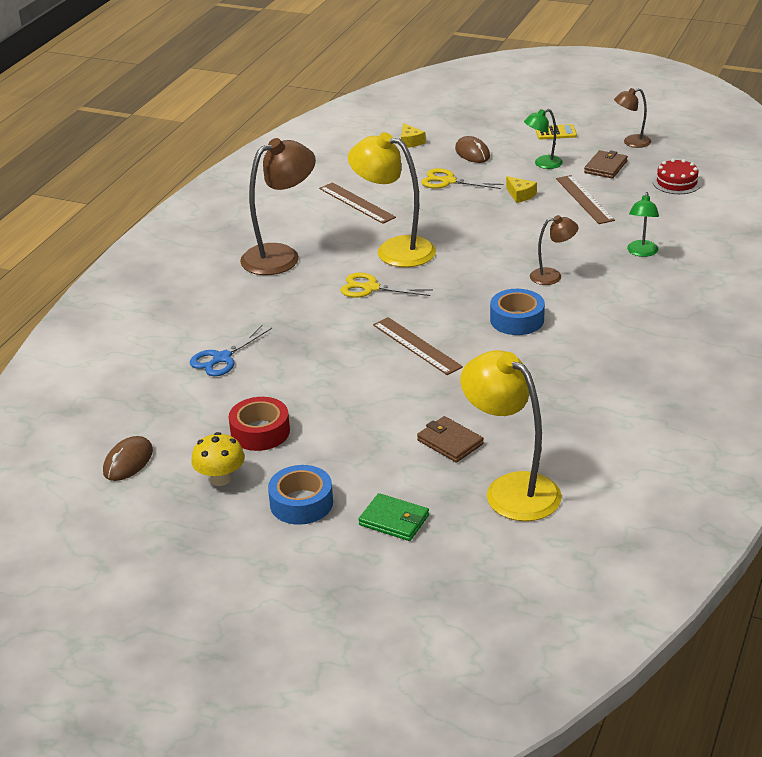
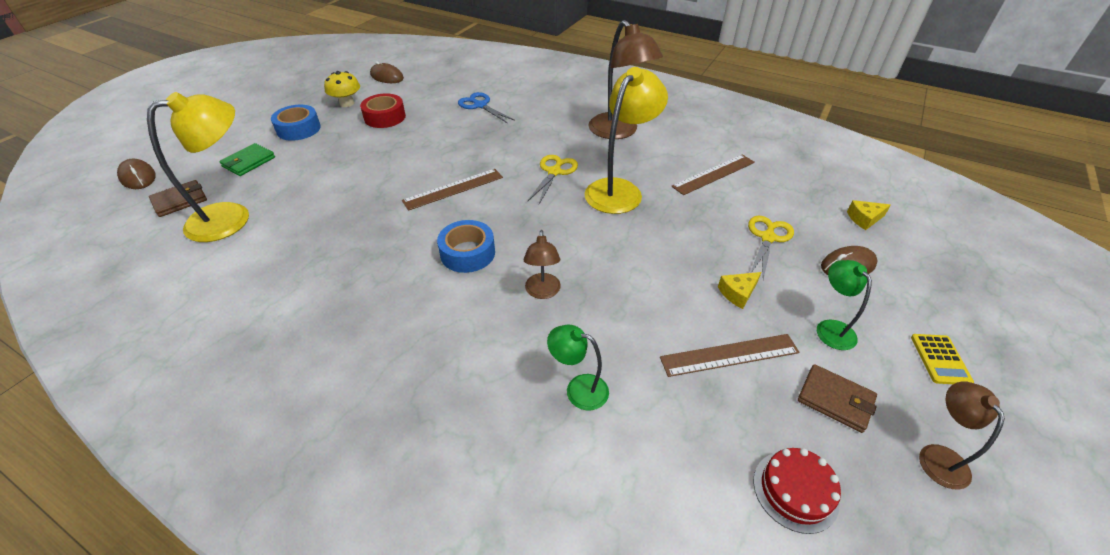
camera: 95 degrees right, 10 degrees up
(450, 442) = (312, 194): brown wallet -> brown wallet (180, 201)
(451, 615) = (138, 177): none -> brown mouse

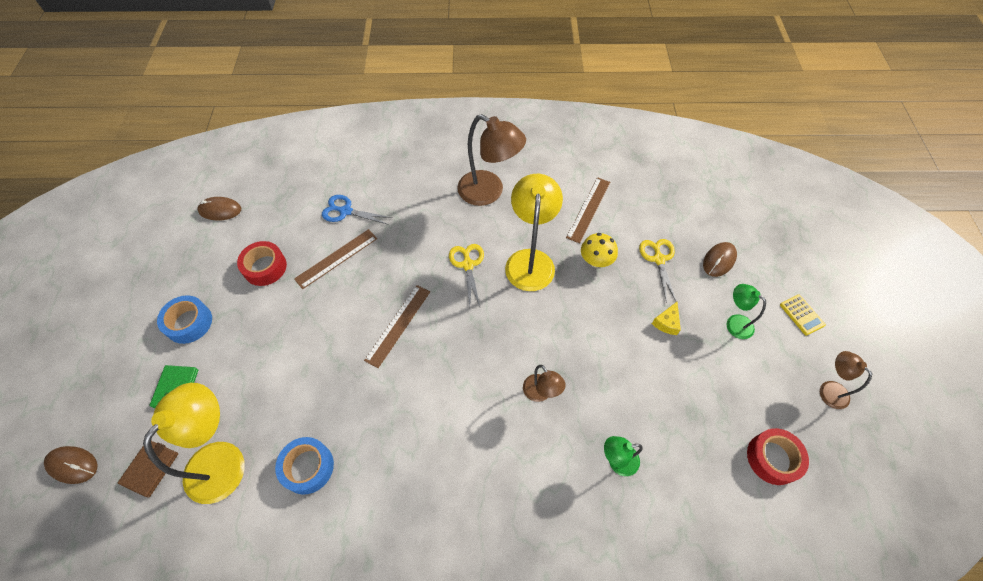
camera: 30 degrees left, 15 degrees up
(347, 103) = (209, 266): yellow mushroom -> yellow mushroom (596, 261)
(467, 253) = (460, 386): blue tape -> blue tape (307, 467)
(729, 355) = (689, 379): brown ruler -> brown ruler (336, 258)
(795, 491) = (773, 458): red cake -> red tape
(835, 400) = (762, 380): brown wallet -> none
(864, 219) = (709, 209): yellow cheese -> none

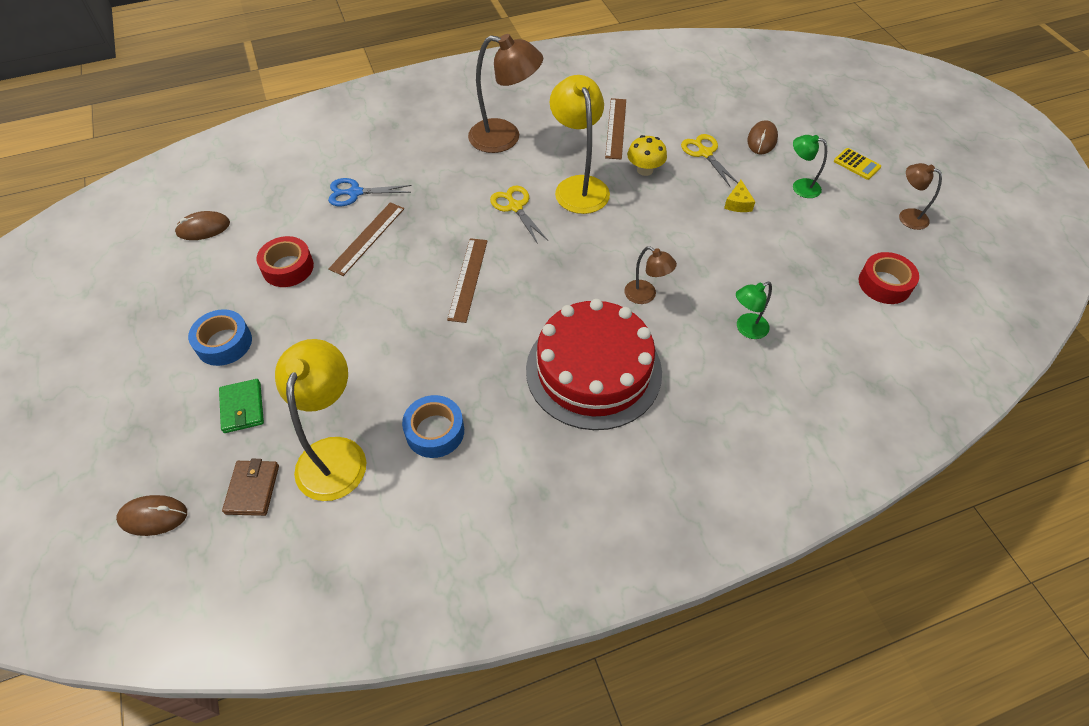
camera: 20 degrees left, 5 degrees down
(462, 455) = (593, 370): none -> red cake

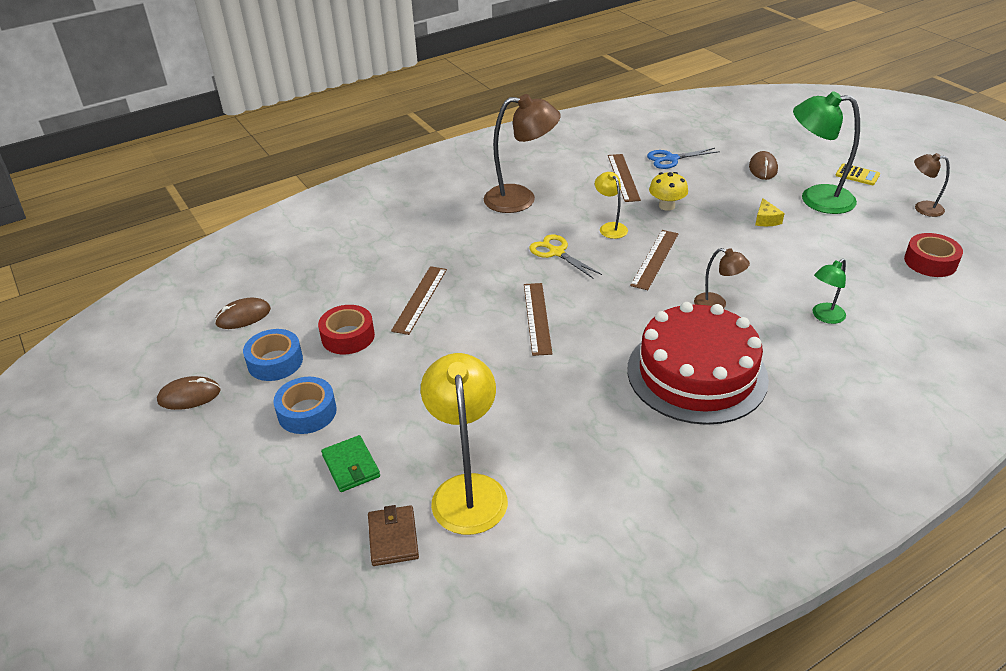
camera: 10 degrees left, 15 degrees down
(153, 516) = (293, 583): brown mouse -> brown mouse (189, 396)
(355, 193) = (391, 264): blue scissors -> blue scissors (671, 159)
(435, 431) = (563, 452): blue tape -> blue tape (275, 362)
(578, 186) = (610, 227): yellow lamp -> yellow lamp, size x0.52
(607, 231) = (654, 259): none -> brown ruler
(705, 153) = (716, 185): yellow scissors -> none
(800, 187) = (816, 199): green lamp -> green lamp, size x1.92

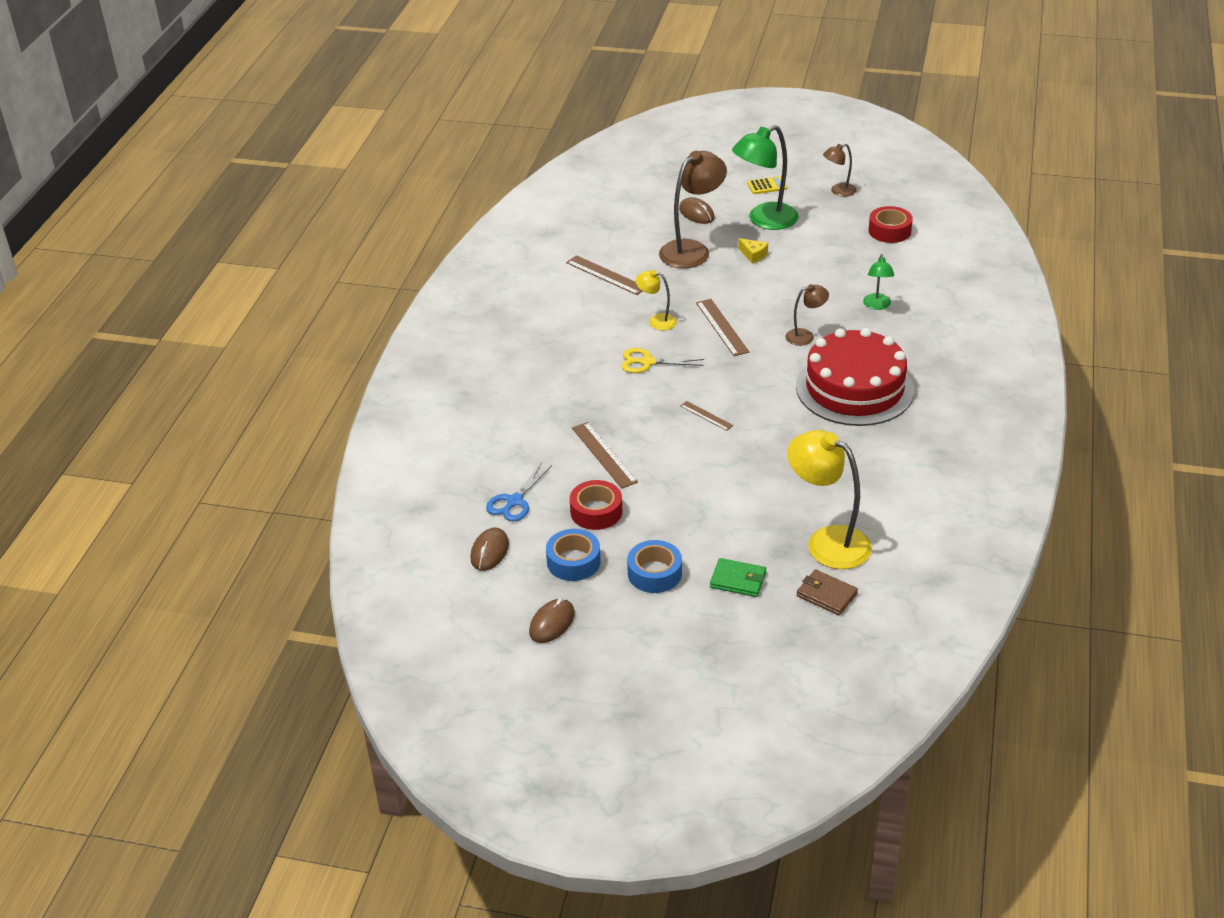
camera: 45 degrees left, 0 degrees up
(521, 199) = (554, 336): brown lamp -> brown lamp (692, 250)
(537, 318) = (706, 416): brown ruler -> brown ruler, size x0.58
(666, 206) = (672, 281): yellow mushroom -> none
(671, 159) = (619, 240): blue scissors -> blue scissors (514, 501)

